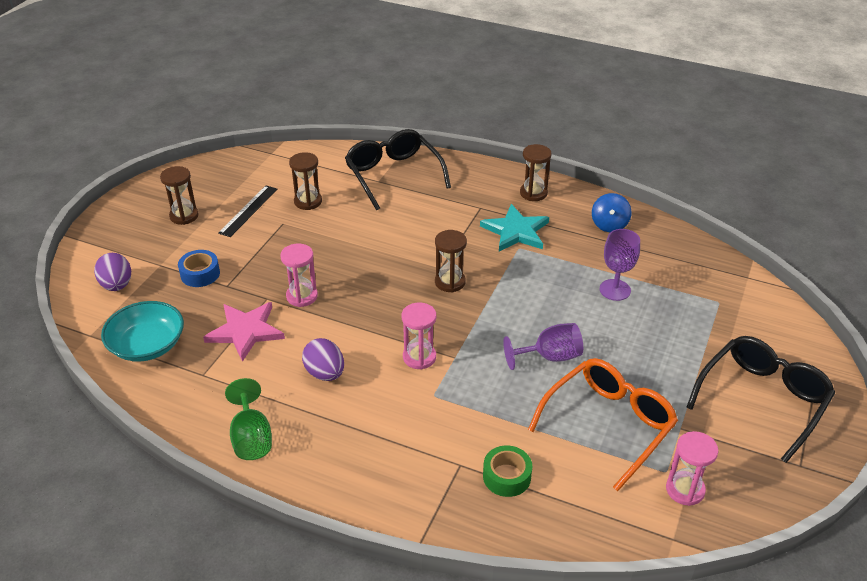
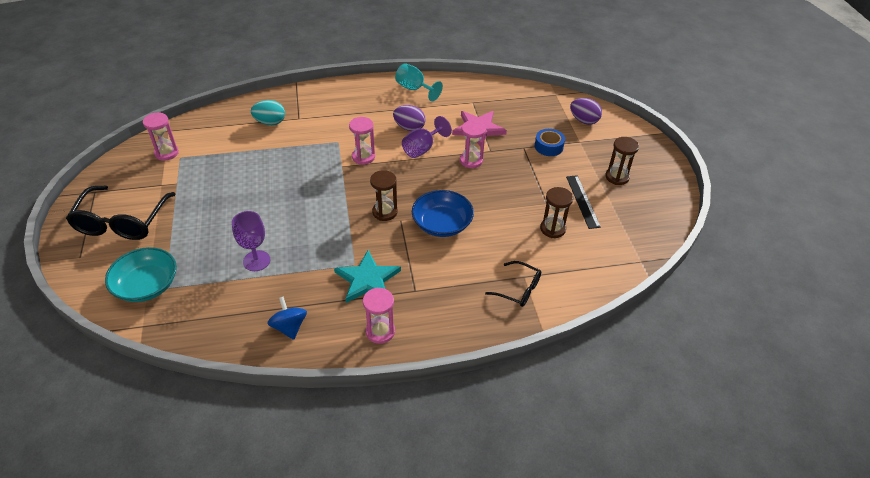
camera: 145 degrees right, 5 degrees up
(147, 345) = (520, 102): turquoise bowl -> turquoise bowl (147, 285)
(251, 438) = (414, 89): green goblet -> turquoise goblet
(393, 175) = (518, 289): black glasses -> black glasses, size x0.55
(403, 247) = (442, 224): none -> blue bowl
(506, 476) = (270, 122): green tape -> turquoise egg
(533, 193) = (380, 331): brown hourglass -> pink hourglass
(550, 357) = (280, 191): purple goblet -> purple goblet (422, 149)
(609, 424) = (223, 167): orange glasses -> none

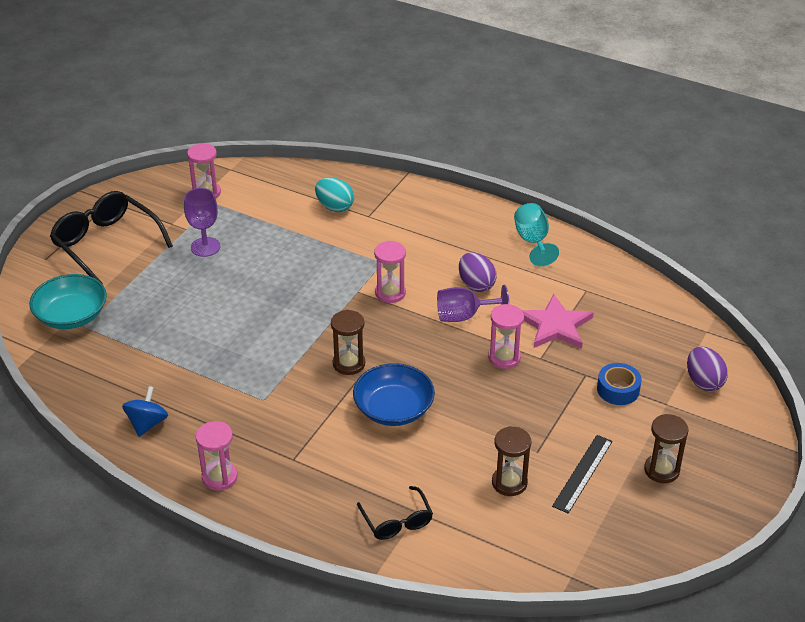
camera: 40 degrees right, 5 degrees down
(122, 222) = (106, 244): black glasses -> black glasses turned 90 degrees clockwise
(256, 261) = (181, 345): purple goblet -> purple goblet (205, 247)
(367, 280) = (260, 422): turquoise star -> none

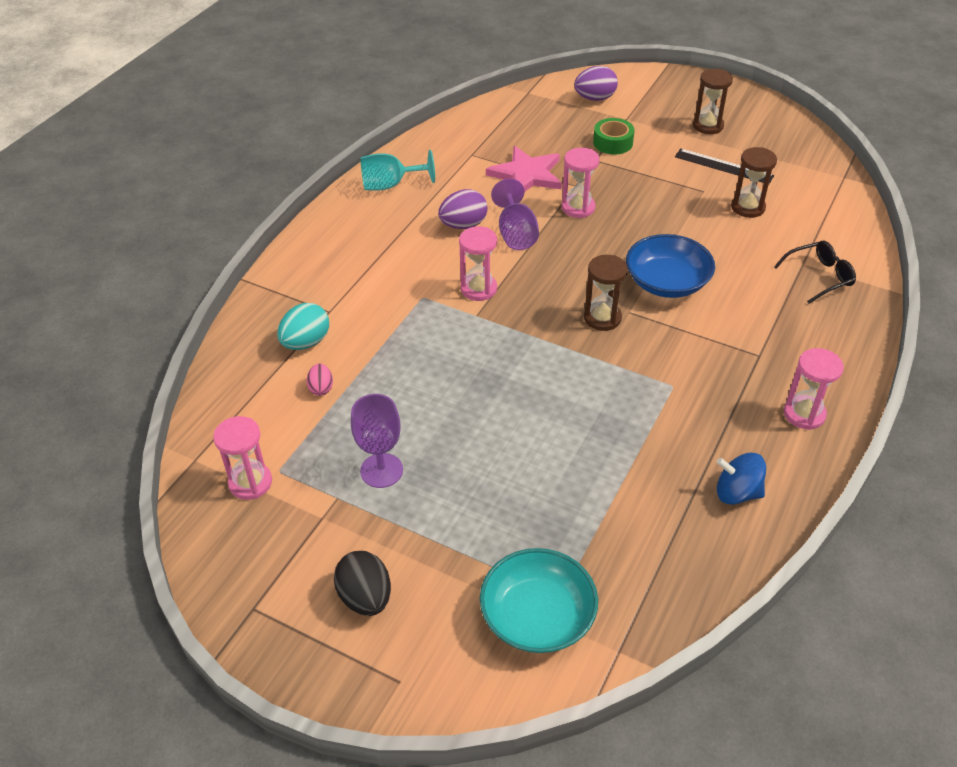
camera: 90 degrees left, 5 degrees up
(106, 244) = (365, 597): black glasses -> black egg
(287, 217) = (321, 388): none -> pink egg
(618, 389) = (613, 143): blue tape -> green tape

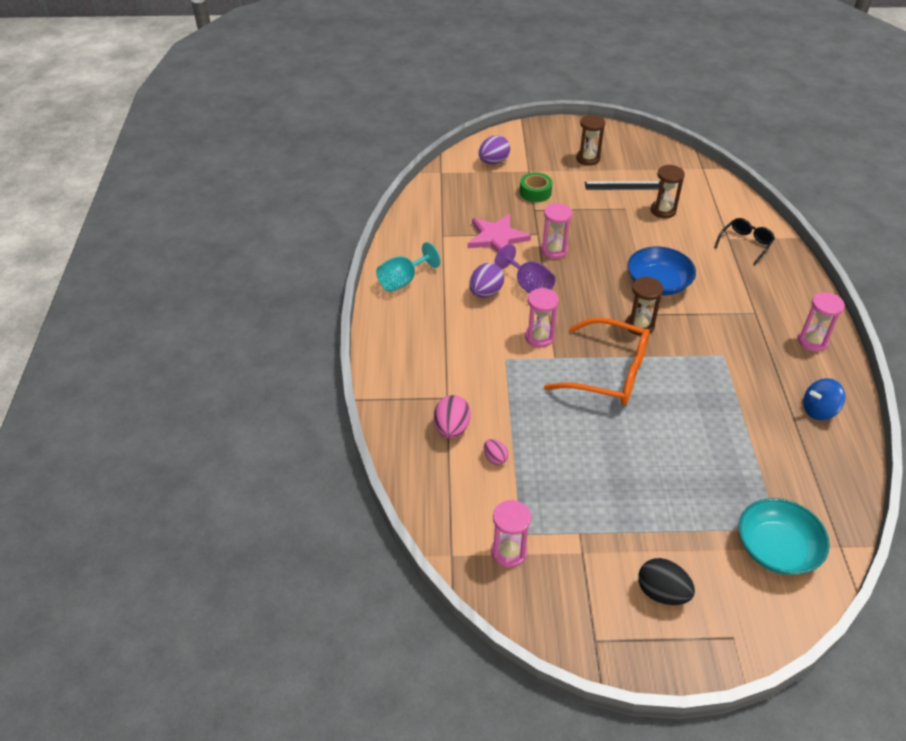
camera: 30 degrees left, 0 degrees up
(306, 342) = (452, 428): turquoise egg -> pink egg
(381, 470) = (592, 499): purple goblet -> none
(520, 353) = (609, 373): none -> orange glasses

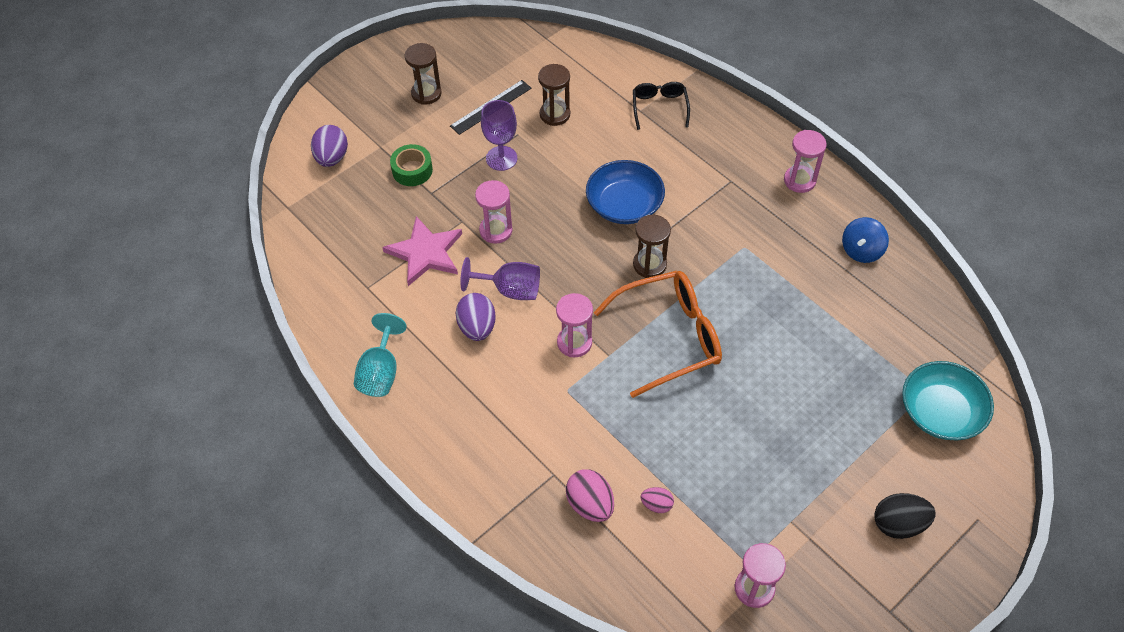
camera: 40 degrees left, 10 degrees up
(600, 215) = (501, 158): none -> purple goblet

